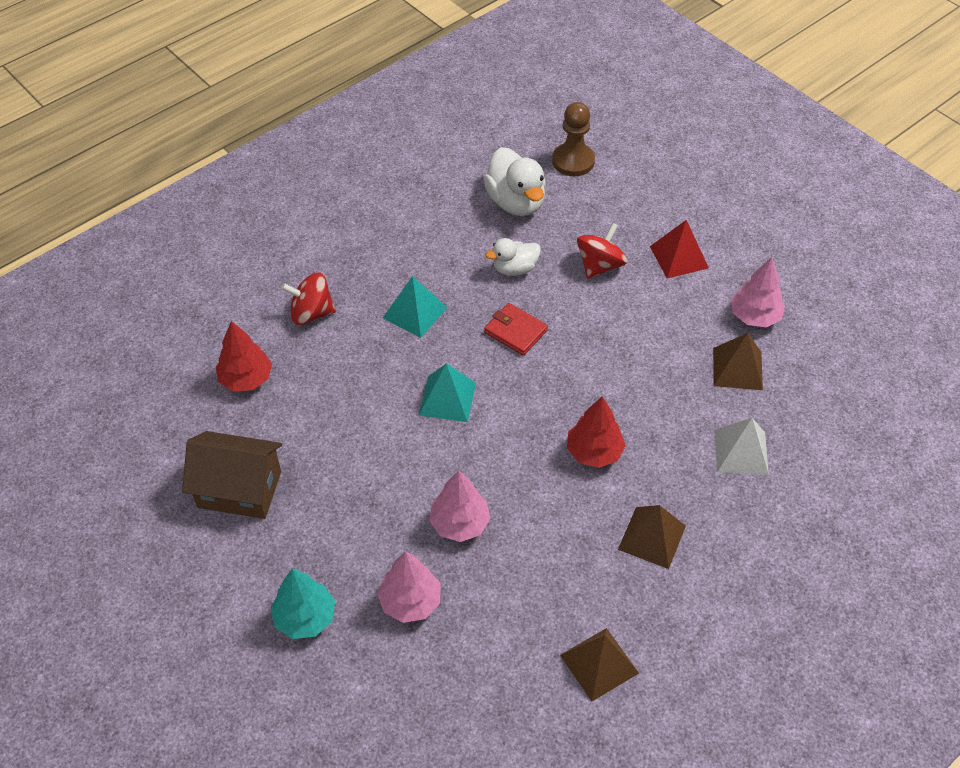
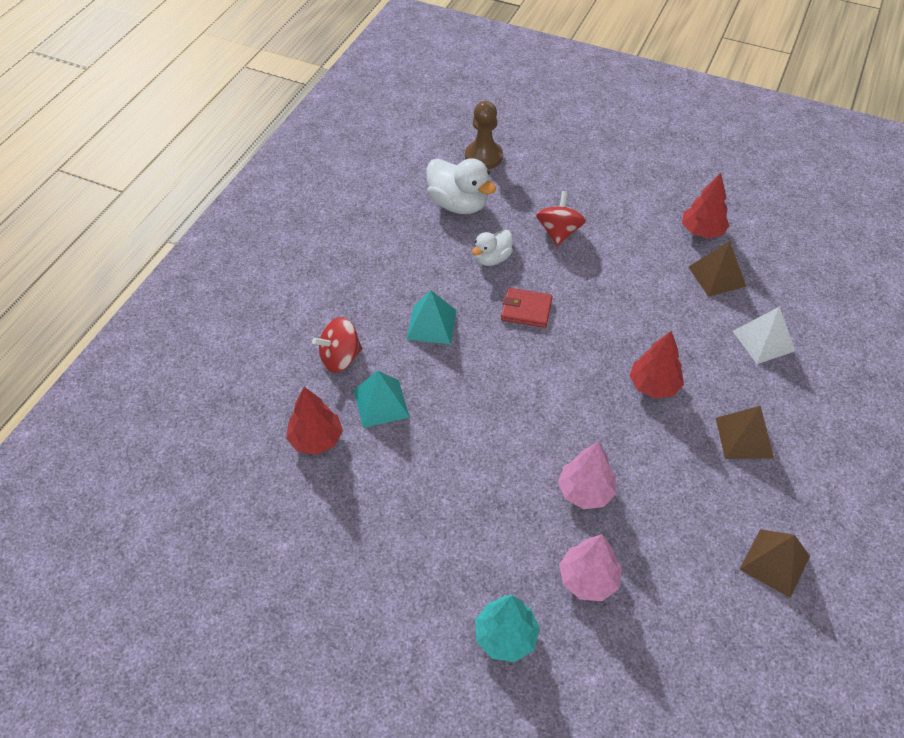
camera: 25 degrees left, 0 degrees up
(239, 489) = (372, 543): brown house -> none
(447, 399) = (506, 387): turquoise pyramid -> turquoise pyramid (381, 403)
(678, 257) = (615, 205): red pyramid -> none
(754, 316) = (702, 231): pink tree -> red tree

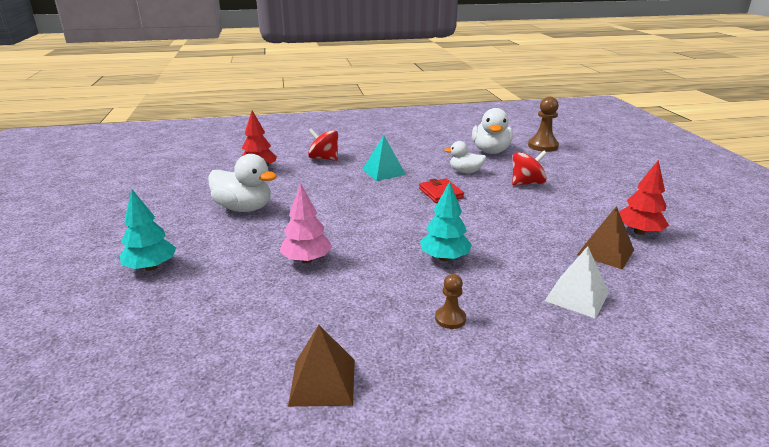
camera: 55 degrees right, 25 degrees down
(381, 403) = (304, 177): turquoise pyramid -> none
(423, 499) = (244, 208): none -> white duck
(588, 579) = (225, 285): pink tree -> none
(654, 385) = (444, 258): red tree -> turquoise tree
(744, 437) = (450, 318): brown pyramid -> brown pawn

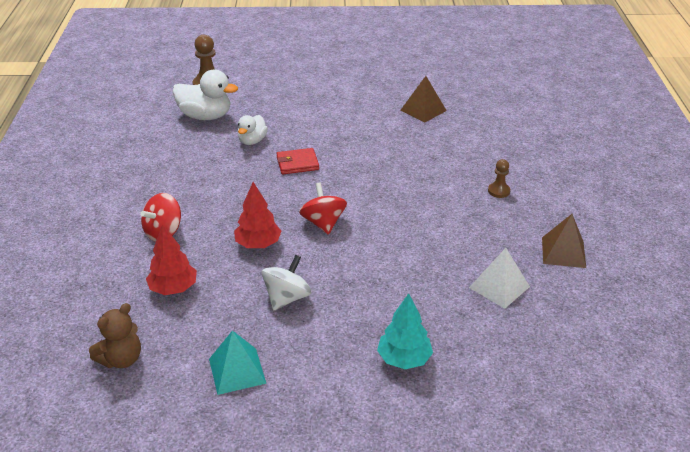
camera: 80 degrees left, 10 degrees up
(189, 165) = (121, 359): none -> brown teddy bear
(244, 208) = (287, 298): white duck -> white spinning top
(306, 260) = (408, 254): pink tree -> none
(383, 172) = (228, 191): turquoise pyramid -> turquoise pyramid (237, 371)
(444, 258) = (418, 180): turquoise tree -> none
(527, 183) = (294, 114): red spinning top -> red spinning top (323, 223)
(577, 296) = (477, 136): white pyramid -> white pyramid (499, 287)
(639, 232) = (397, 89): red tree -> red tree (258, 244)

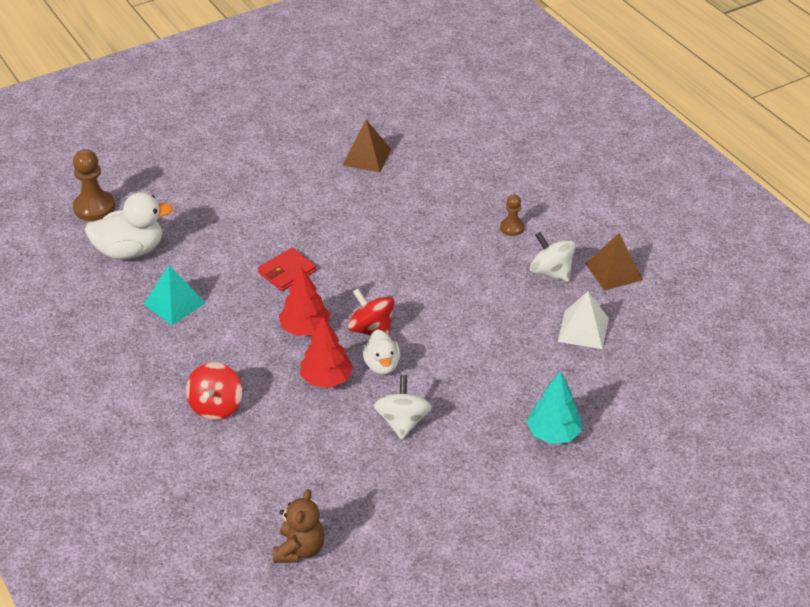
camera: 30 degrees left, 5 degrees up
(173, 288) = (284, 460): red tree -> red tree (305, 329)
(237, 371) = (417, 510): turquoise pyramid -> turquoise pyramid (174, 303)
(252, 141) = (213, 263): white duck -> white duck (381, 365)
(506, 234) = (551, 272): none -> white spinning top

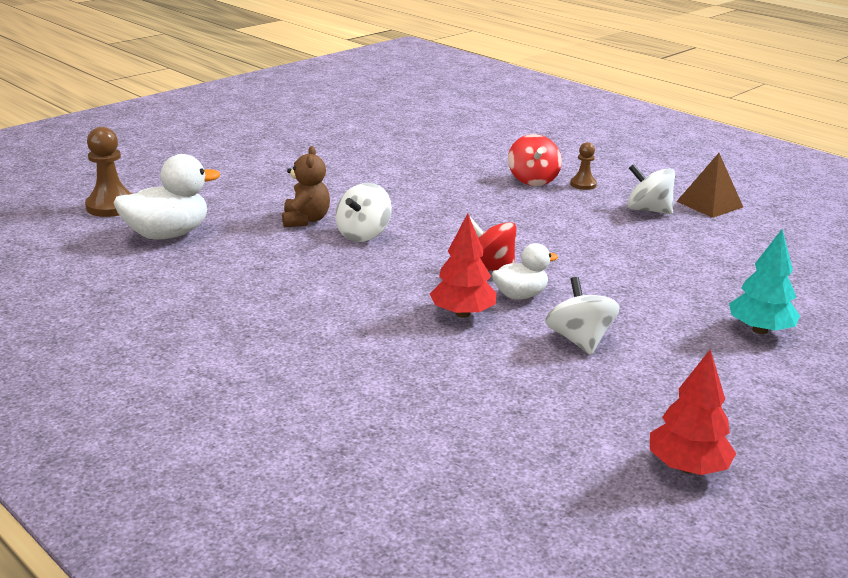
camera: 15 degrees left, 15 degrees down
(174, 303) = (241, 270): turquoise pyramid -> none
(216, 406) = (337, 353): red spinning top -> red spinning top (533, 180)
(287, 272) = (363, 234): red wallet -> white spinning top
(299, 549) = (533, 484): brown teddy bear -> brown teddy bear (305, 220)
(305, 329) = (411, 275): red tree -> red tree (687, 467)
(366, 157) = (400, 151): brown pyramid -> none
(381, 365) = (520, 295): white duck -> white duck turned 90 degrees counterclockwise
(583, 329) = (717, 246): white pyramid -> none

